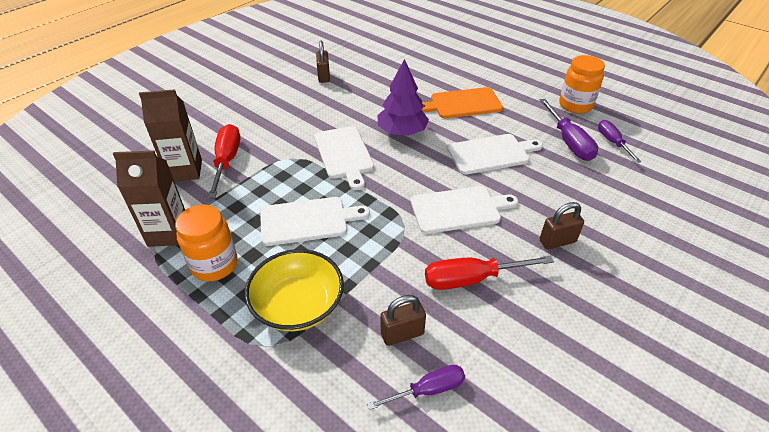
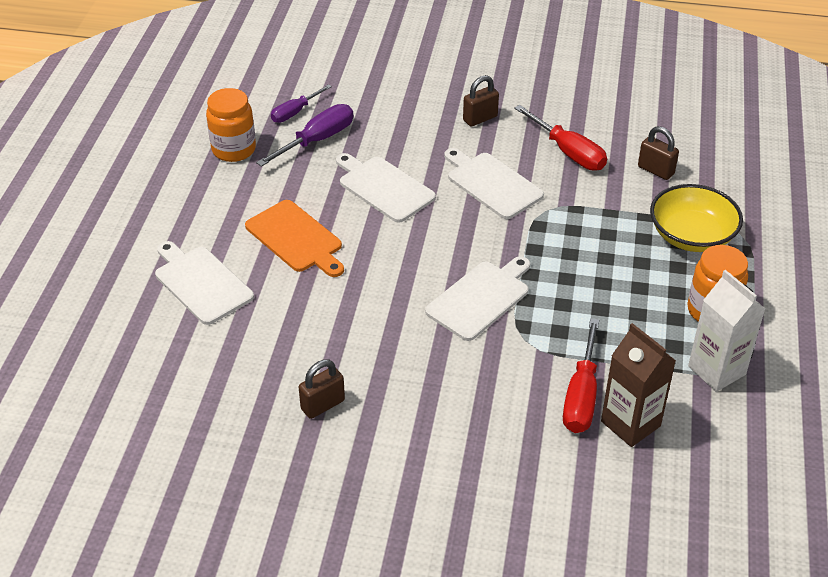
camera: 120 degrees left, 0 degrees up
(168, 233) = (716, 370): brown carton -> white carton
(227, 161) = (581, 395): red screwdriver -> red screwdriver turned 45 degrees counterclockwise
(307, 221) = (602, 277): white cutting board -> white cutting board (201, 283)
(402, 132) = (398, 268): purple tree -> none
(427, 390) = (684, 144): purple screwdriver -> none
(557, 241) = (480, 118): brown padlock -> brown padlock turned 75 degrees counterclockwise

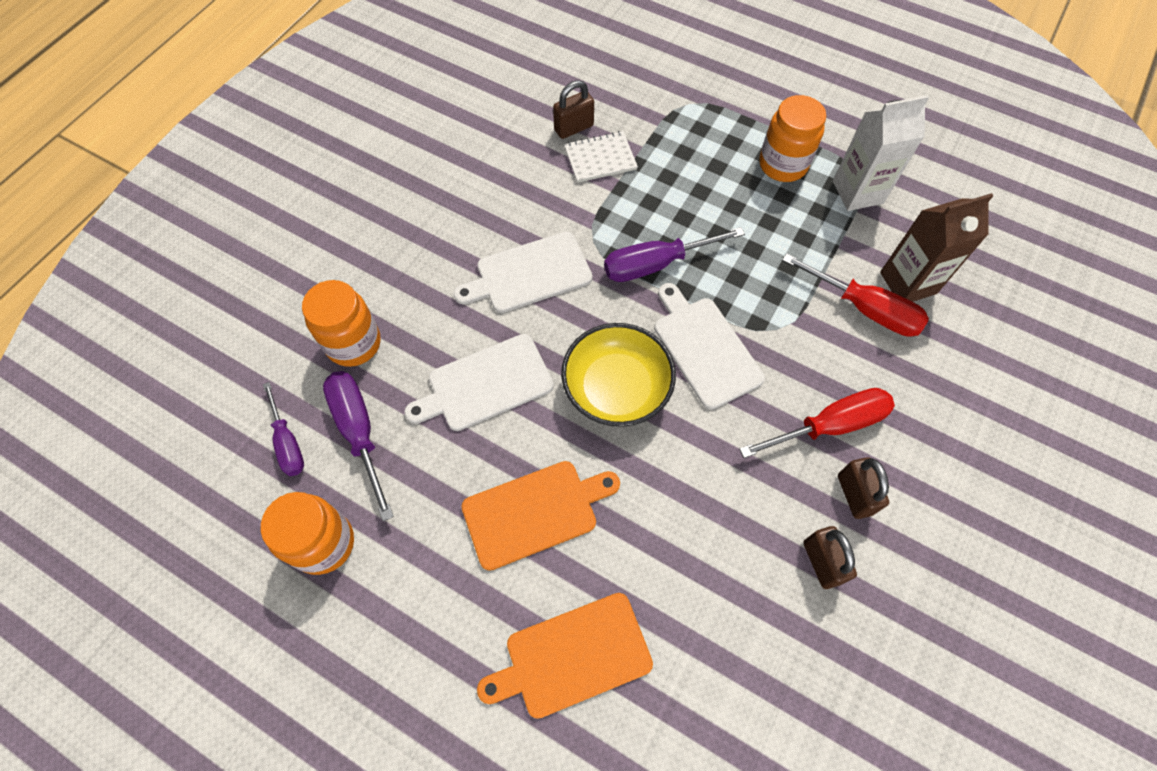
camera: 70 degrees left, 20 degrees up
(201, 283) = (572, 656): white cutting board -> orange cutting board
(383, 116) = (353, 343): none -> orange jar
(480, 118) = (412, 246): brown padlock -> brown padlock (854, 494)
(546, 252) = (656, 264): none -> purple screwdriver
(568, 152) = (510, 187): red screwdriver -> red screwdriver (829, 426)
(634, 194) = (600, 158): none -> white notebook
(691, 236) = (678, 139): yellow bowl -> yellow bowl (616, 388)

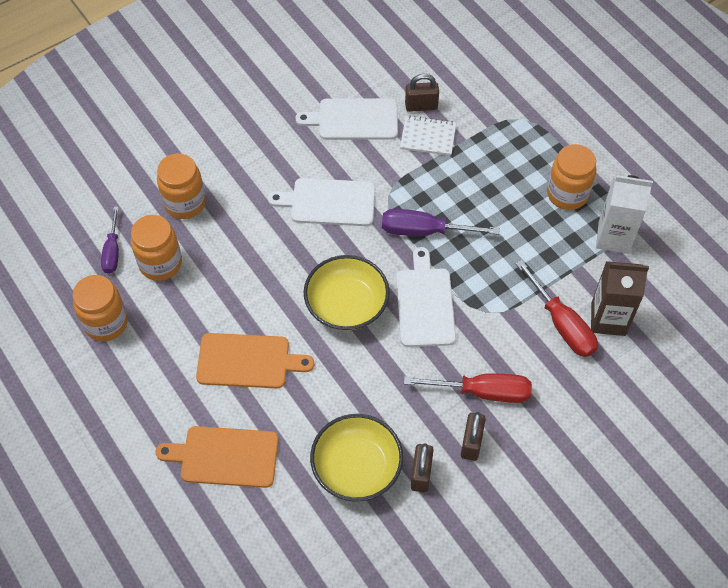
camera: 25 degrees right, 5 degrees down
(359, 433) = (160, 264): purple screwdriver -> orange jar
(486, 384) = (259, 266): white cutting board -> white cutting board (354, 119)
(742, 590) = (356, 467): none -> yellow bowl

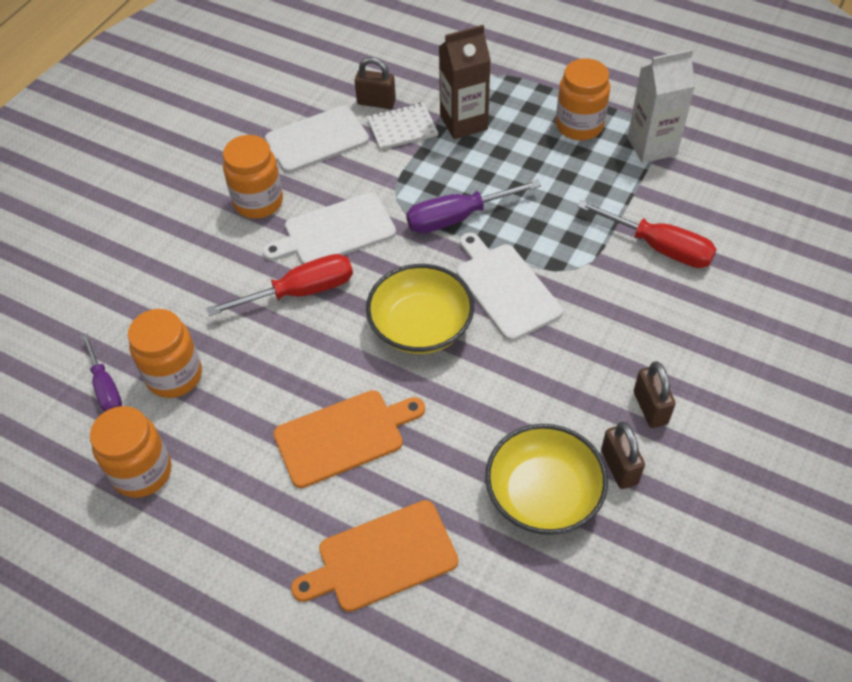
camera: 25 degrees left, 5 degrees down
(185, 203) = (167, 299): orange jar -> orange jar (258, 202)
(421, 106) = (376, 102): brown padlock -> brown padlock turned 45 degrees clockwise
(482, 392) = (625, 350): red screwdriver -> red screwdriver (300, 292)
(608, 319) = (701, 223): brown carton -> brown carton (463, 122)

